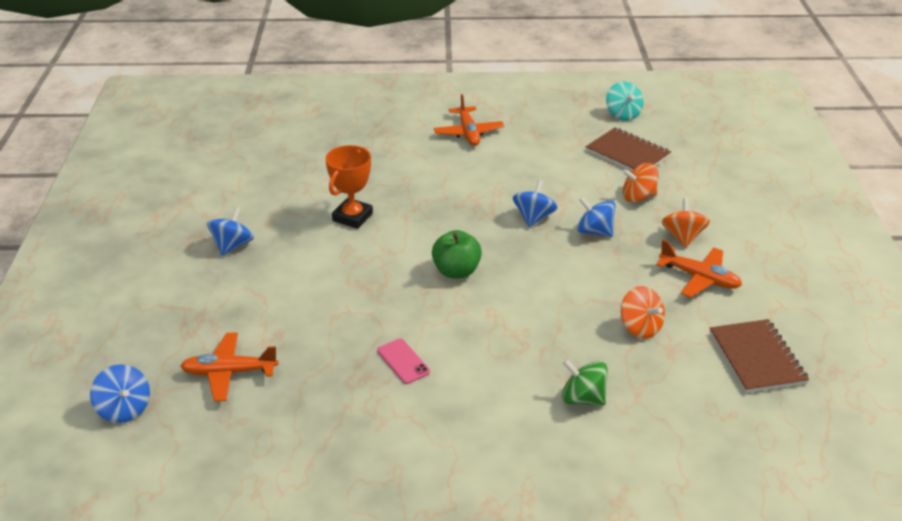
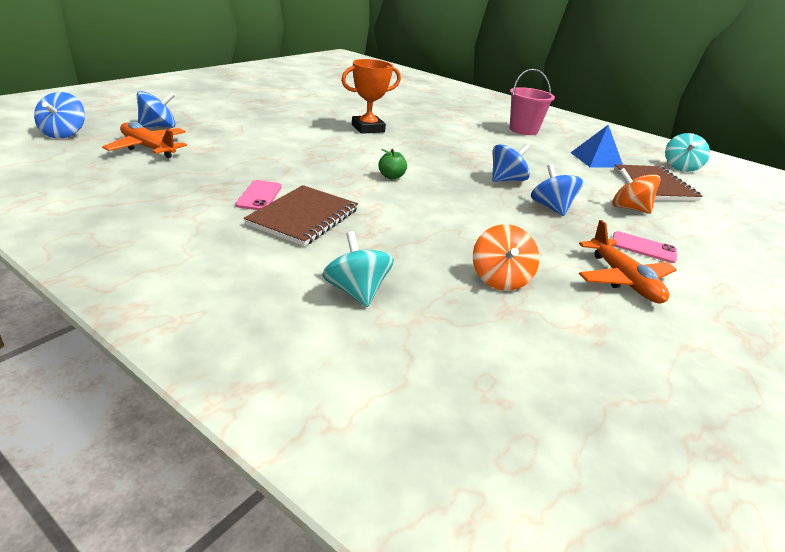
camera: 35 degrees right, 5 degrees down
(232, 245) = (271, 110): blue spinning top -> blue spinning top (158, 127)
(456, 271) = (391, 176): green apple -> green apple, size x0.58
(468, 133) = (523, 130): orange plane -> pink bucket
(562, 143) = (596, 160): none -> blue pyramid
(582, 398) = (356, 291): green spinning top -> turquoise spinning top
(682, 237) = (643, 247): orange spinning top -> pink phone
(756, 358) = (611, 373): brown notebook -> brown notebook (303, 217)

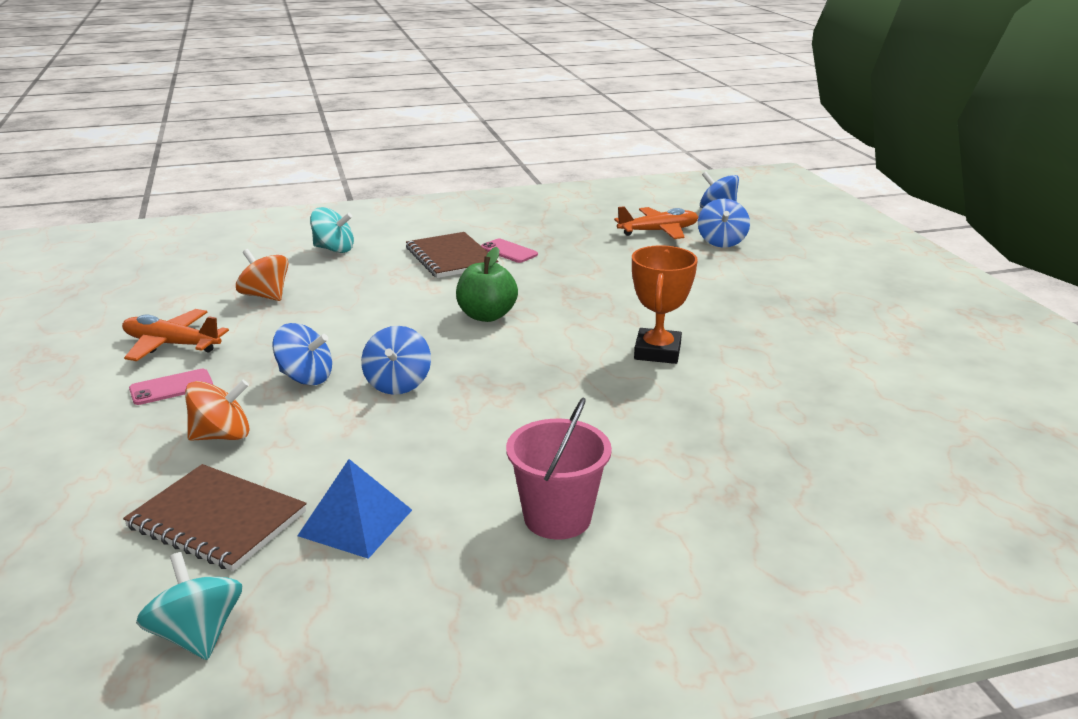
camera: 130 degrees right, 5 degrees down
(391, 176) = (486, 316): green apple -> green apple, size x1.72

